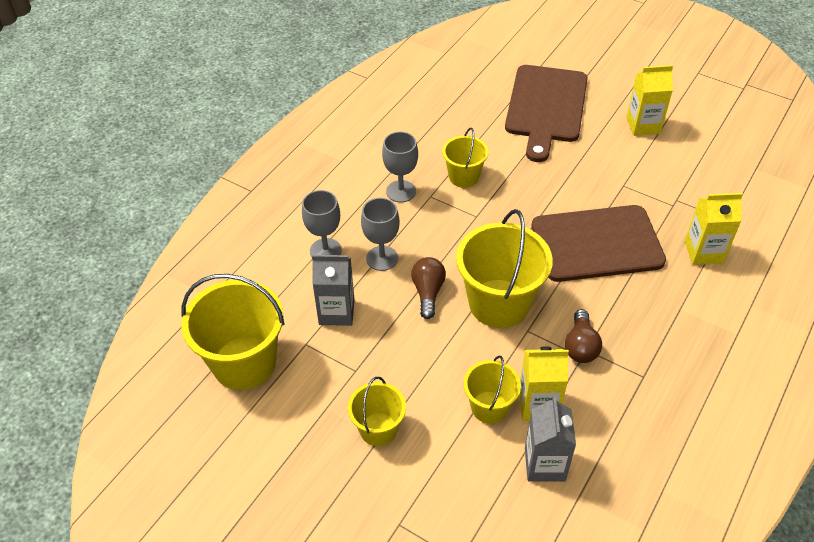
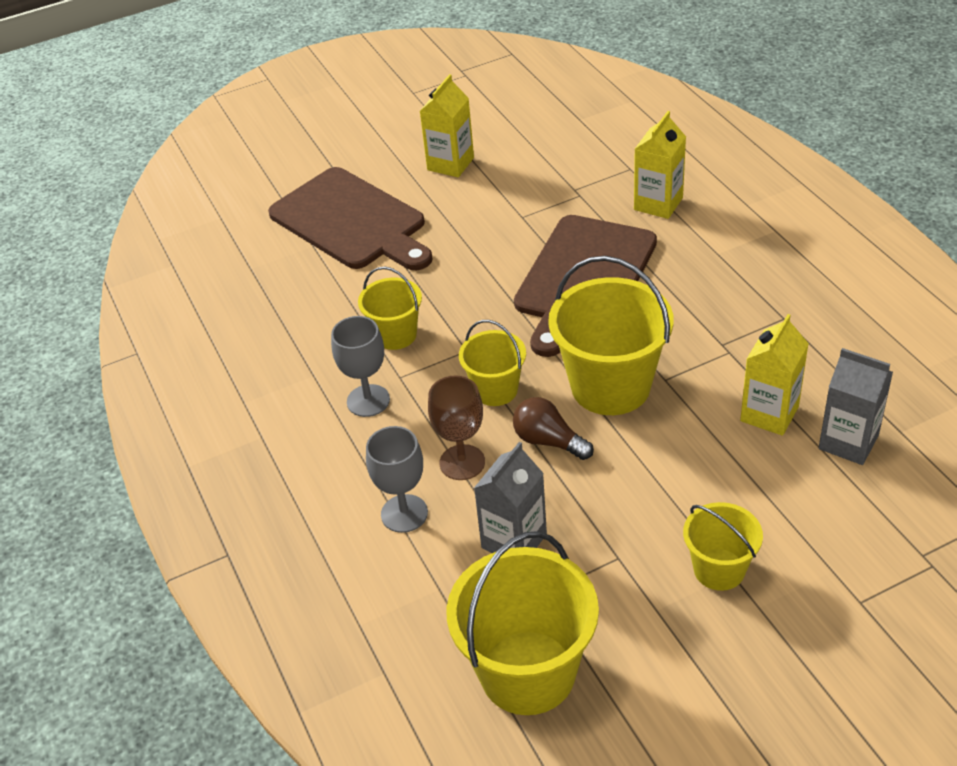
camera: 55 degrees left, 5 degrees down
(382, 258) = (462, 462): grey goblet -> brown goblet
(489, 407) = (748, 456): yellow bucket -> yellow bucket (495, 390)
(580, 346) = (715, 347): brown light bulb -> none

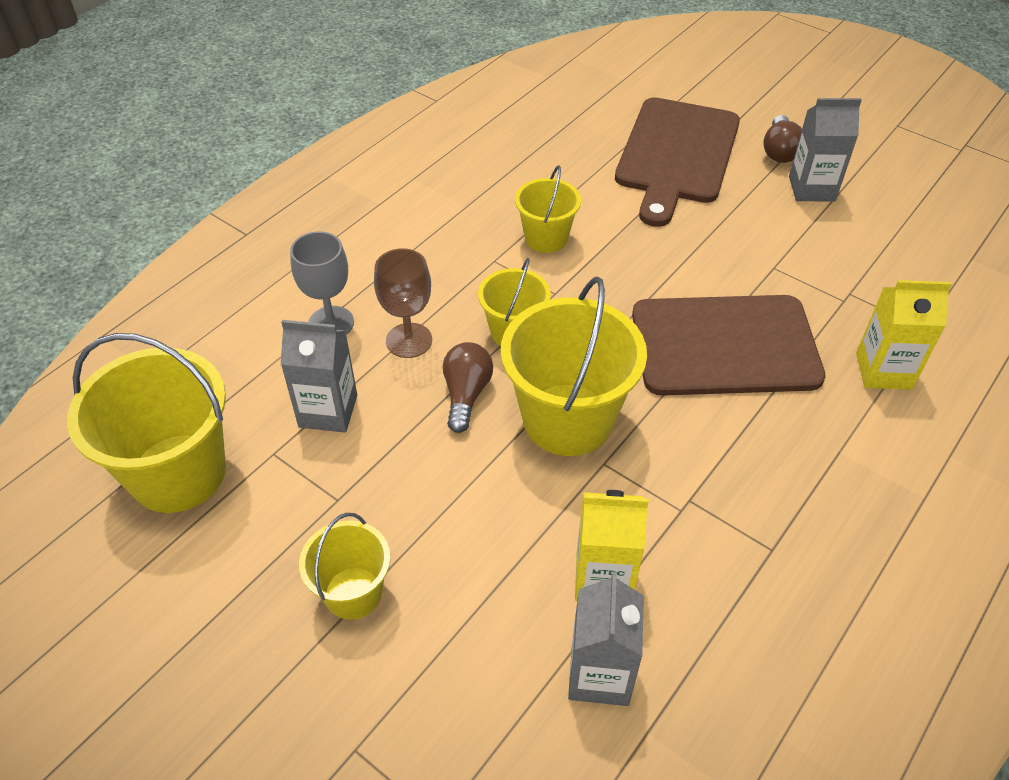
camera: 60 degrees right, 5 degrees up
(368, 401) = (454, 251): grey goblet -> none
(394, 163) = (779, 151): none -> brown light bulb
(450, 164) = (811, 189): yellow carton -> grey carton

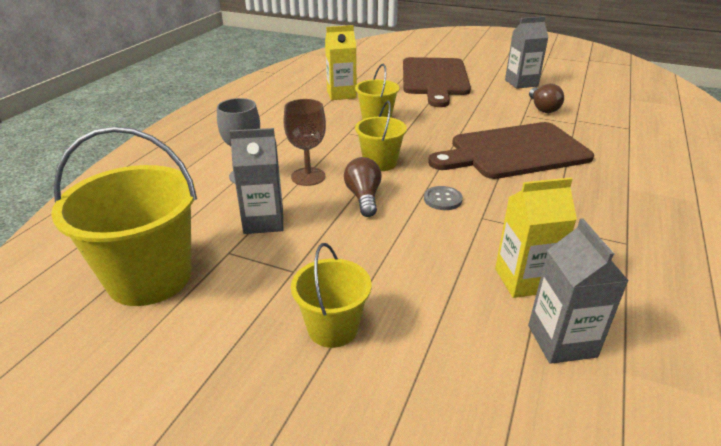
camera: 15 degrees left, 15 degrees down
(567, 419) = (442, 199): yellow bucket -> grey button
(779, 151) = (492, 71): brown light bulb -> brown light bulb (542, 108)
(883, 371) = (622, 148): yellow carton -> yellow carton (341, 94)

